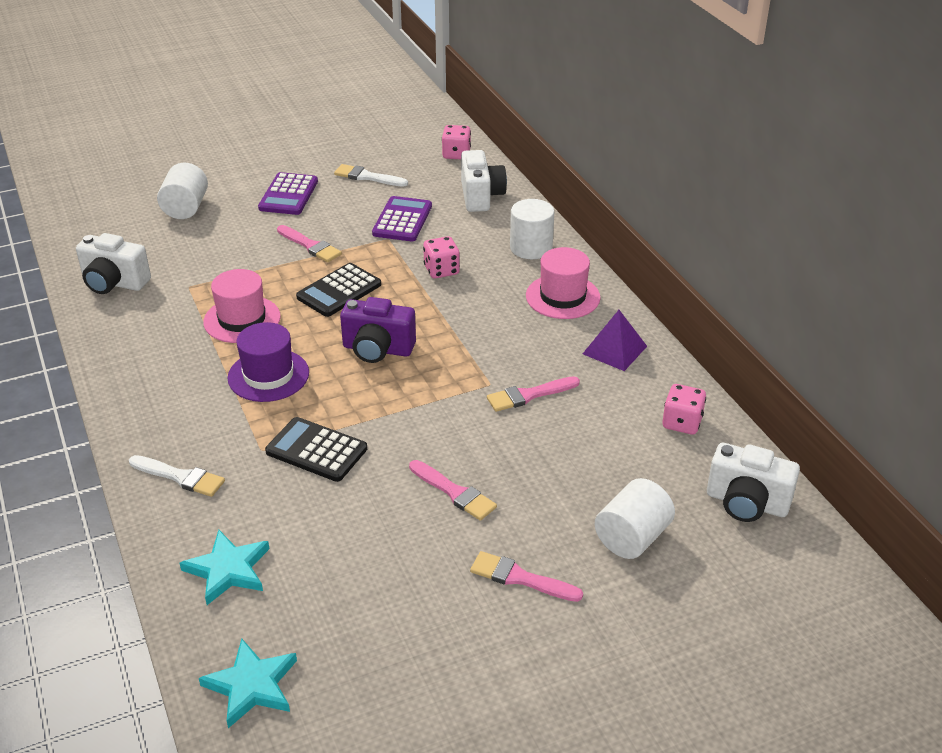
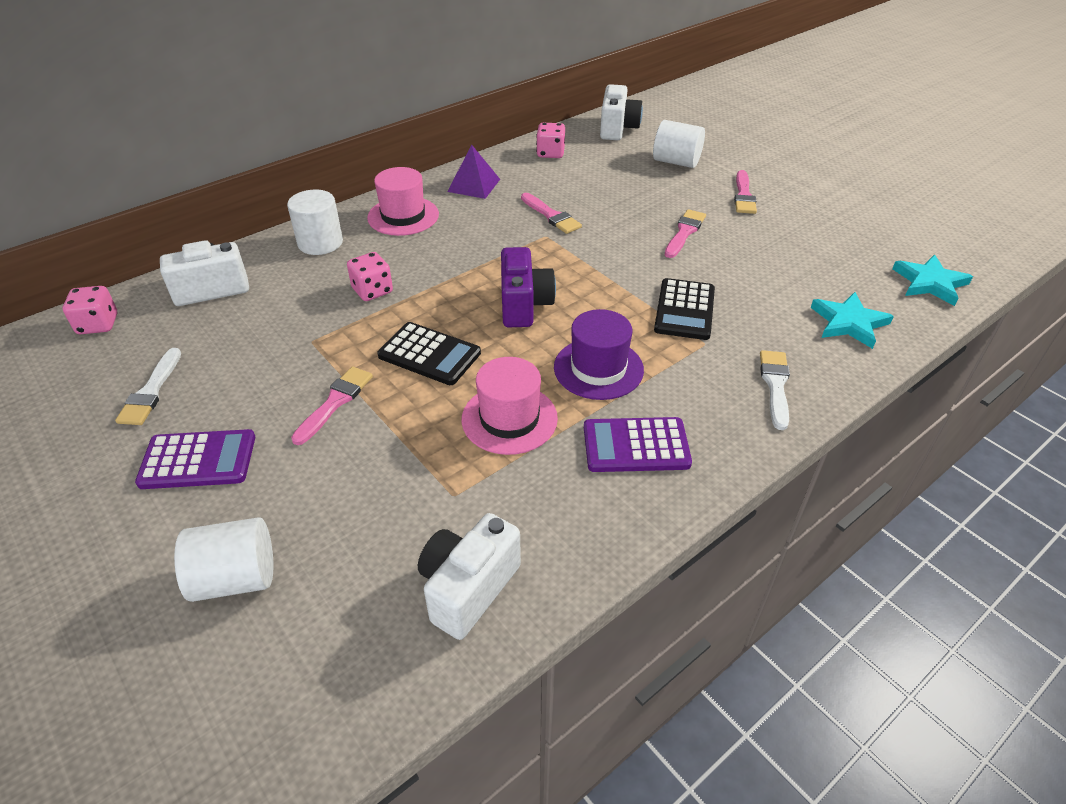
camera: 105 degrees left, 5 degrees up
(114, 283) = (468, 588): white camera -> white camera turned 150 degrees counterclockwise
(402, 220) = (267, 338): purple calculator -> purple calculator (636, 446)

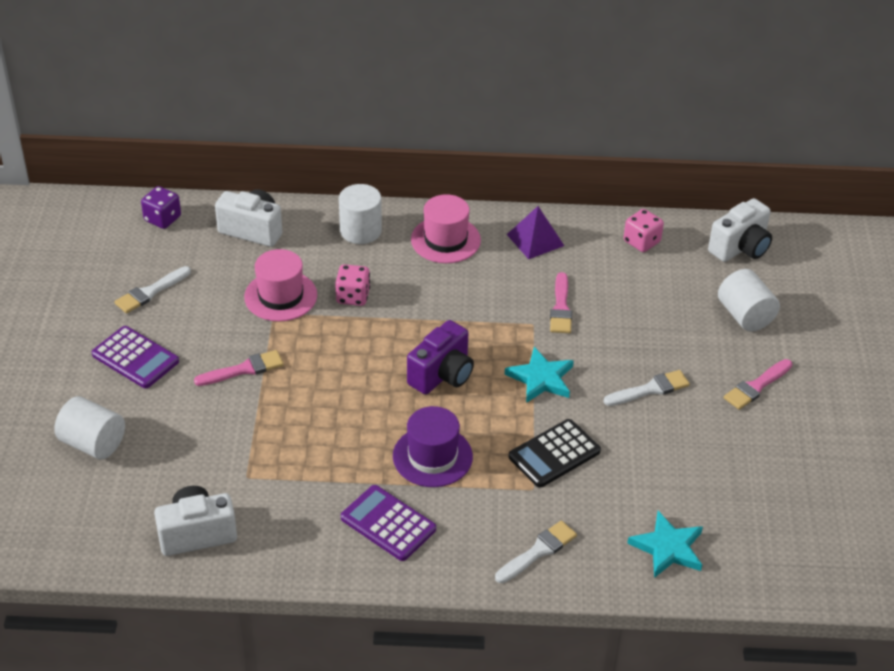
camera: 40 degrees right, 0 degrees up
(98, 324) = (162, 219): pink dice -> purple dice
(429, 354) = (335, 372): black calculator -> none
(509, 419) = (333, 452): pink hat -> pink hat (280, 296)
(684, 232) = (650, 389): pink brush -> white brush
(930, 283) = (794, 564): turquoise star -> turquoise star (541, 378)

